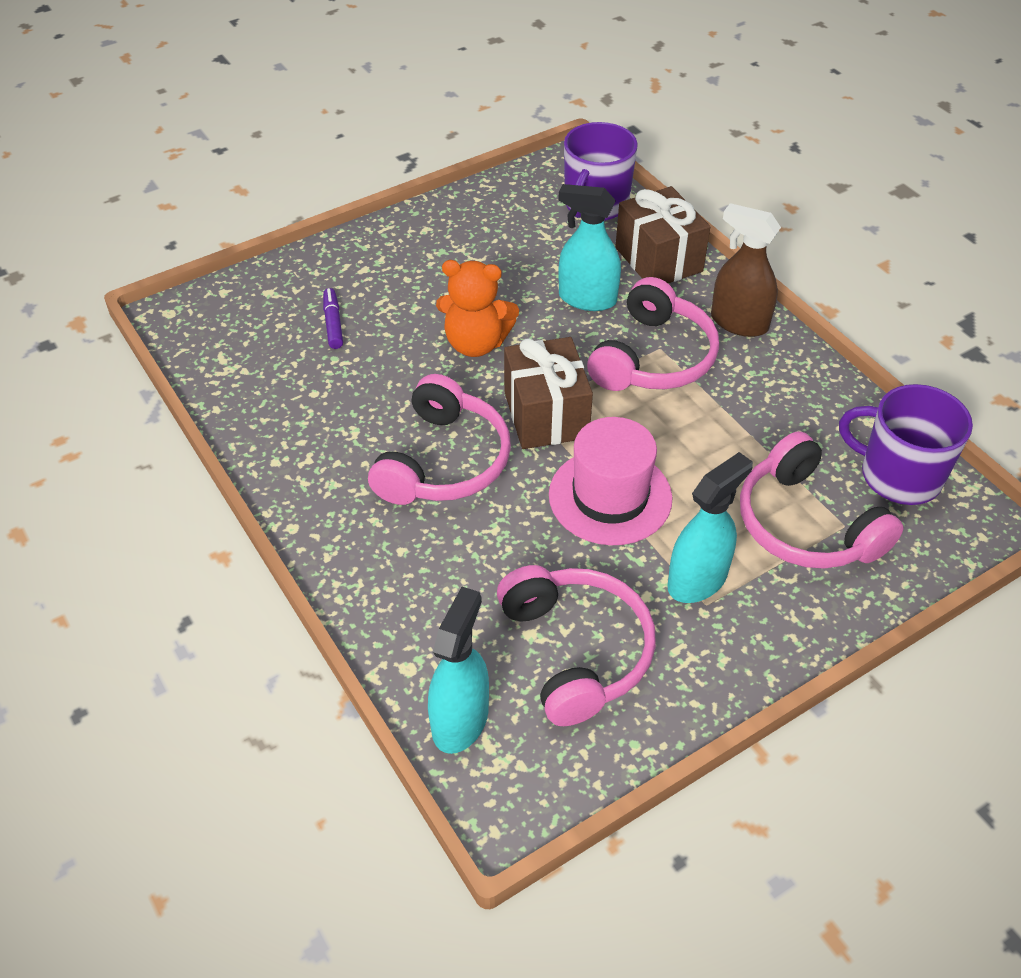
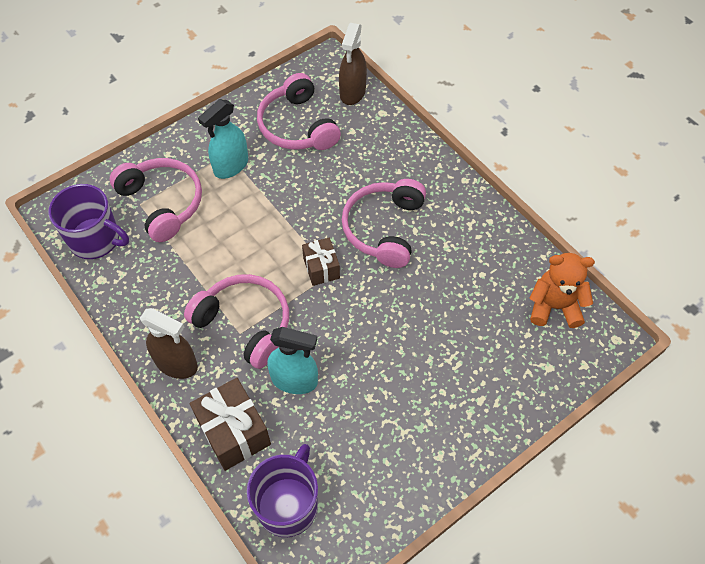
camera: 175 degrees right, 10 degrees up
(333, 323) = (487, 338): purple marker -> none
(460, 720) = (352, 92): turquoise spray bottle -> brown spray bottle
(476, 343) = (377, 327): orange teddy bear -> orange teddy bear (554, 306)
(546, 415) = (321, 268): brown gift -> brown gift, size x0.61
(610, 496) = (279, 212): pink hat -> none
(654, 358) = (245, 323): pink headphones -> pink headphones turned 105 degrees clockwise

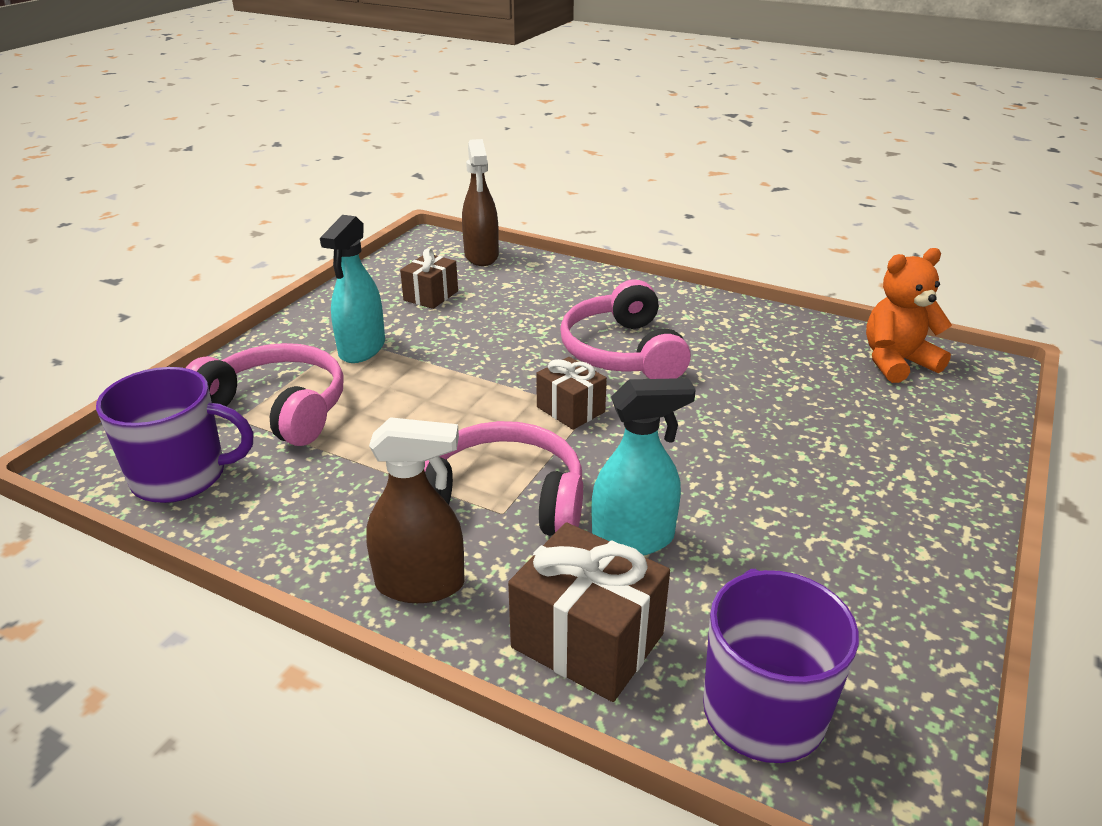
camera: 25 degrees left, 25 degrees down
(297, 126) = (431, 296): pink headphones -> brown gift

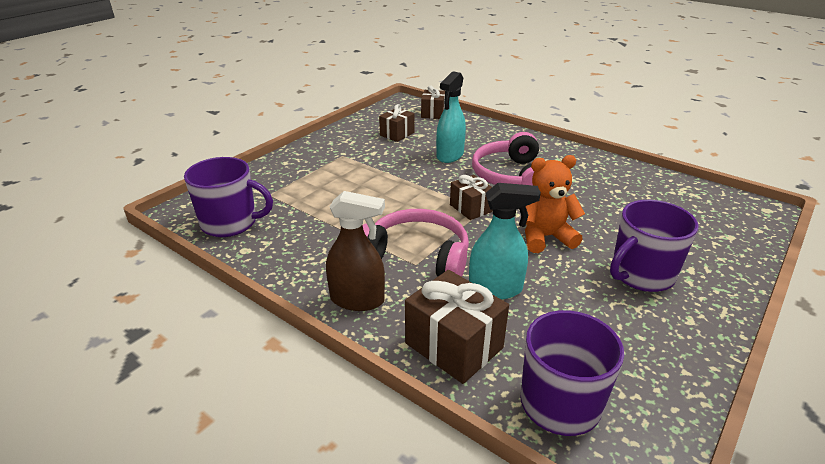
camera: 10 degrees right, 0 degrees up
(277, 408) = (292, 191): pink headphones -> none
(362, 349) = (349, 161): turquoise spray bottle -> turquoise spray bottle (450, 155)
(481, 256) = (433, 113): brown spray bottle -> brown gift
(841, 490) = (641, 274): none -> purple mug
(896, 362) = (696, 199): orange teddy bear -> orange teddy bear (545, 237)

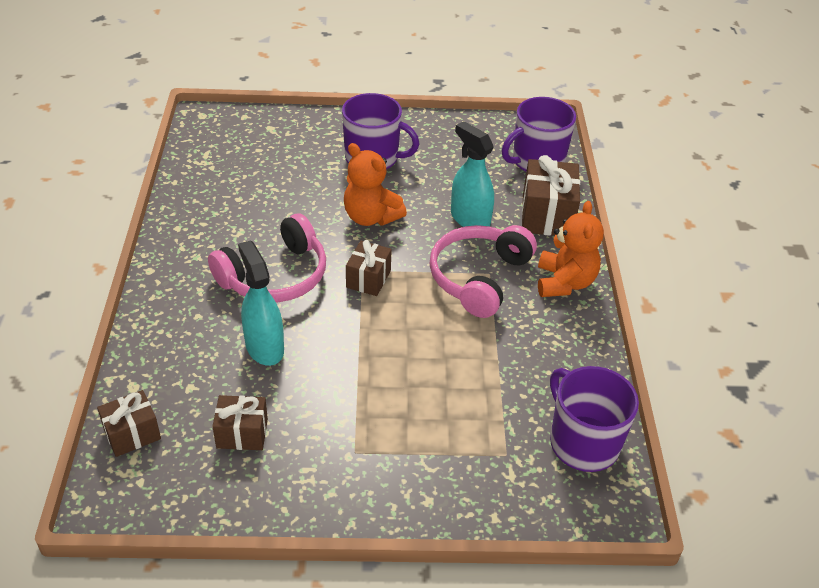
camera: 130 degrees left, 10 degrees up
(357, 300) = (564, 282): brown spray bottle -> orange teddy bear
(417, 256) = (478, 277): pink headphones -> pink headphones turned 45 degrees clockwise
(450, 155) = (264, 347): turquoise spray bottle -> turquoise spray bottle turned 105 degrees counterclockwise

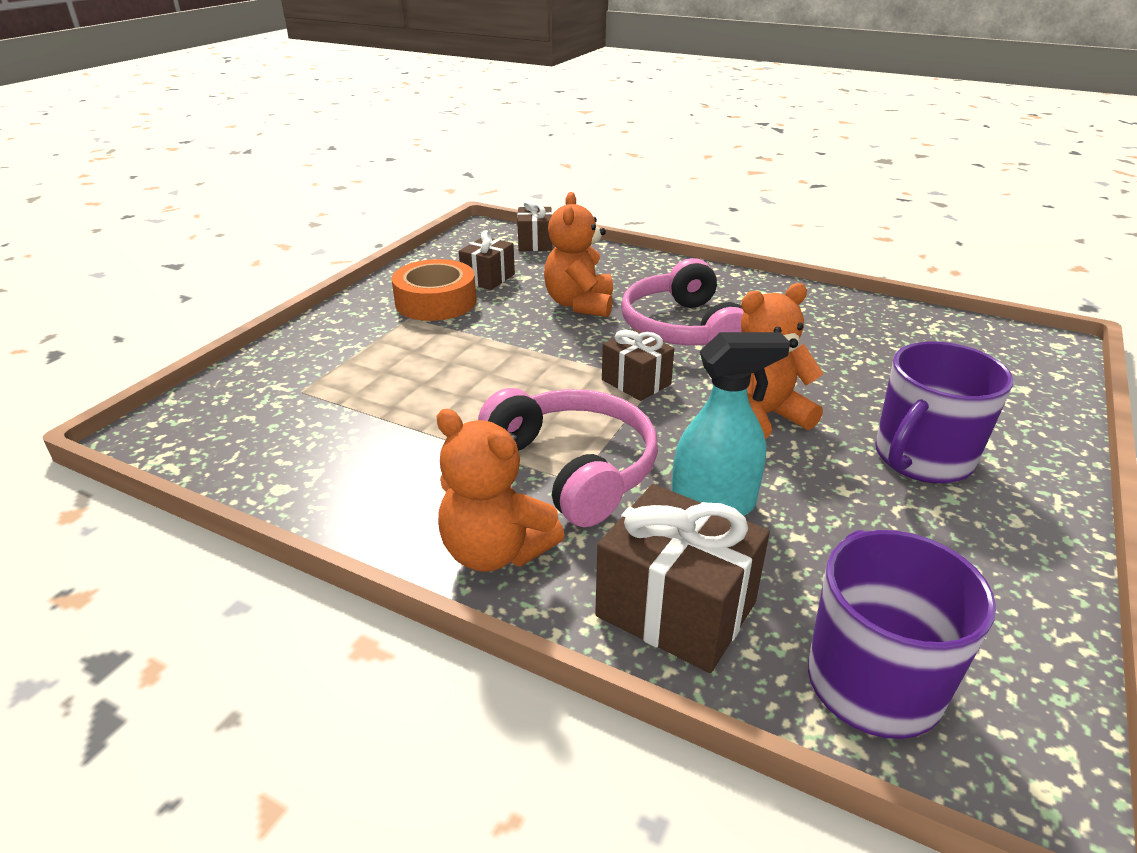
camera: 120 degrees right, 10 degrees down
(264, 347) = (579, 304): turquoise spray bottle -> orange teddy bear
(314, 448) = (436, 302): none -> orange tape
(583, 442) = (244, 445): purple mug -> none

